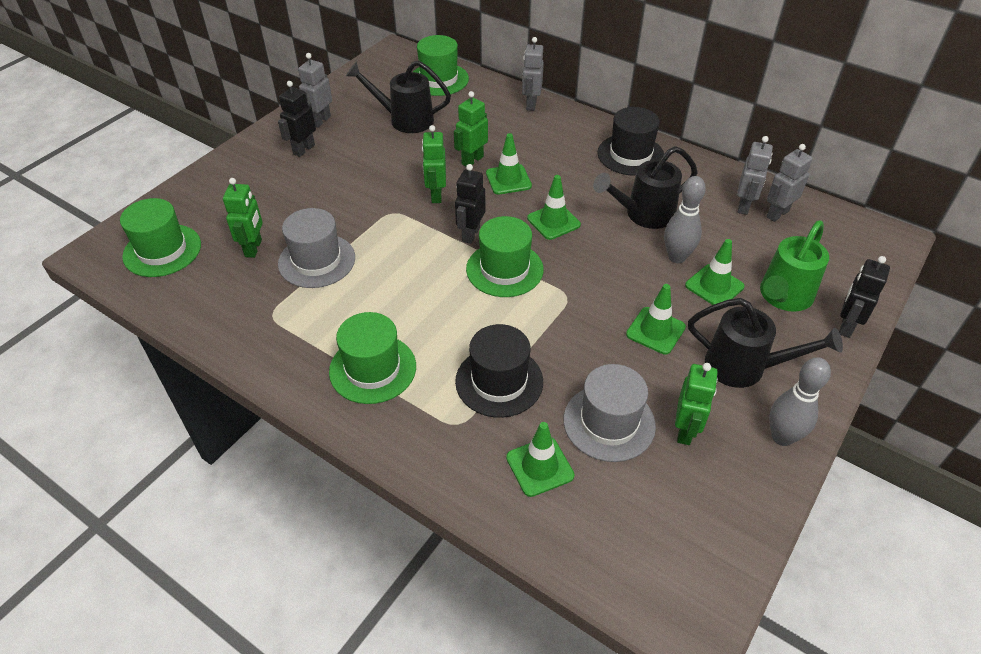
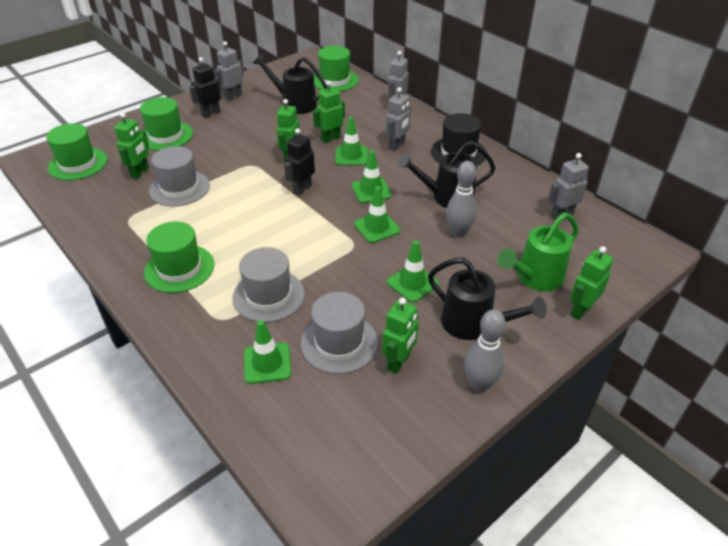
camera: 15 degrees right, 5 degrees down
(499, 381) = (268, 296): black hat -> grey hat
(504, 269) = (315, 217): green hat -> green hat (166, 136)
(714, 286) = (479, 259): green traffic cone -> green traffic cone (377, 227)
(744, 206) = (535, 204): grey robot -> grey robot (397, 146)
(846, 326) = (580, 310): black robot -> green robot

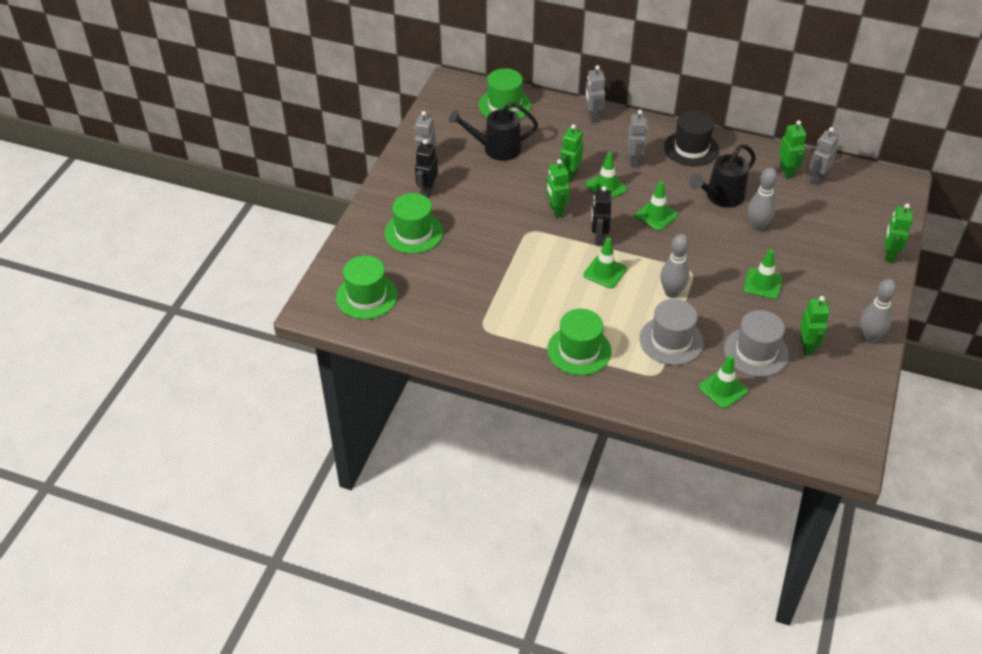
camera: 30 degrees left, 5 degrees up
(140, 172) = (438, 280): green robot -> green robot (786, 171)
(179, 188) = (493, 281): grey hat -> none
(316, 255) = (672, 293): none -> grey bowling pin
(377, 227) = (693, 248): green traffic cone -> green traffic cone (605, 272)
(474, 324) = (831, 297): black watering can -> none
(535, 278) = (841, 242): green watering can -> none

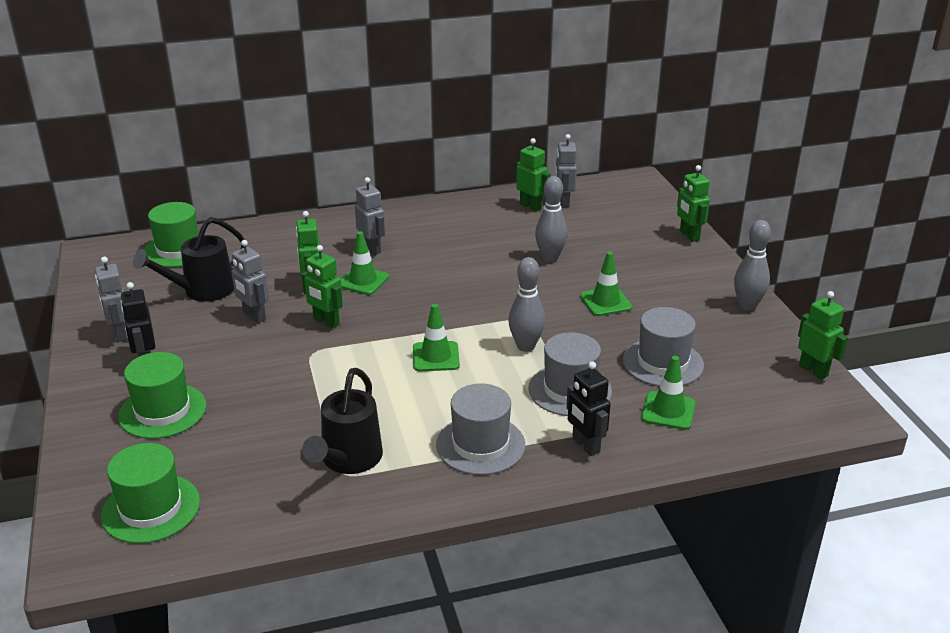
camera: 35 degrees left, 15 degrees down
(579, 350) = (480, 445): green hat -> grey hat
(593, 116) = (291, 227): grey robot -> grey robot (254, 316)
(598, 237) = (398, 328): black robot -> black robot (585, 445)
(656, 215) = (441, 286): green traffic cone -> none
(691, 148) = (421, 219): black hat -> none
(720, 197) = (490, 247): black watering can -> black watering can (348, 460)
(807, 347) = (703, 337): green robot -> green robot (813, 370)

